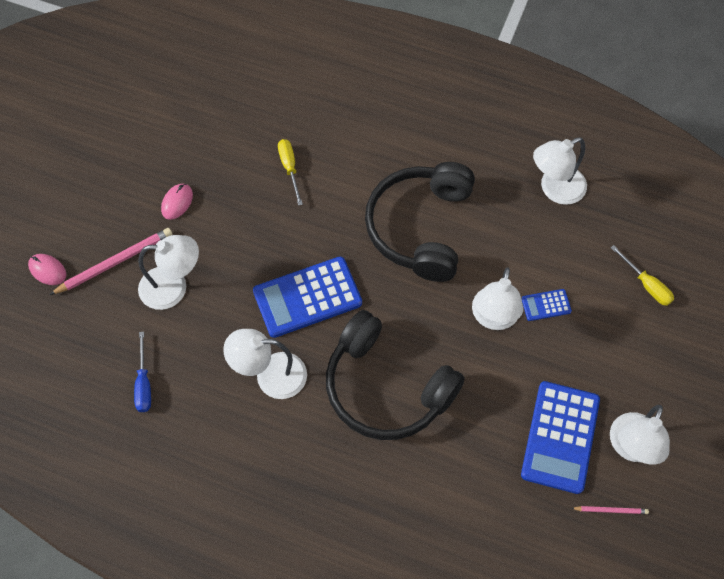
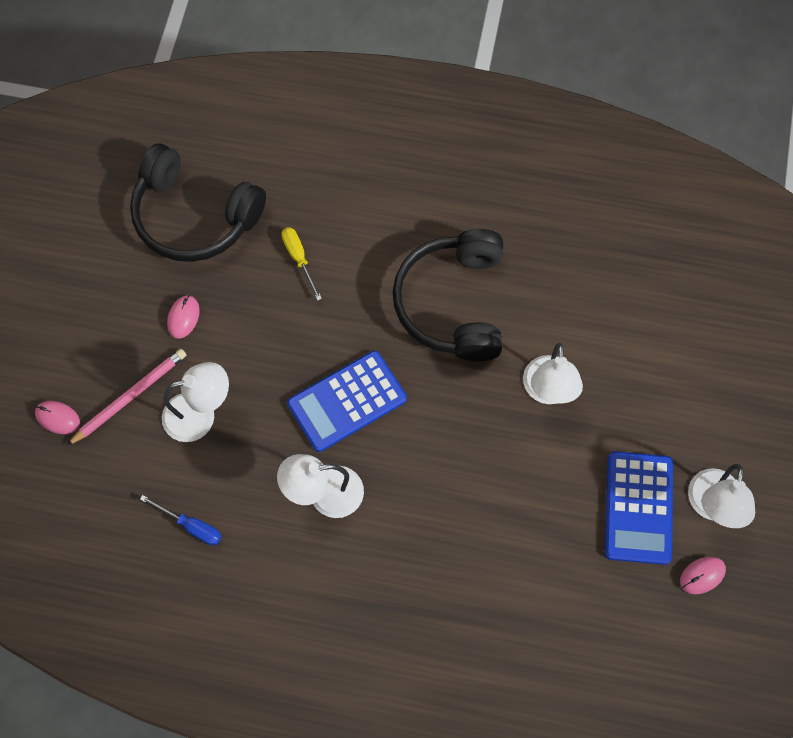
camera: 10 degrees left, 5 degrees up
(144, 383) = (191, 526): blue screwdriver -> blue screwdriver turned 45 degrees counterclockwise
(386, 387) = (449, 486): black headphones -> black headphones (194, 216)
(546, 305) = (600, 368): blue calculator -> none
(555, 189) = (588, 237): white lamp -> none
(611, 510) = (702, 575): pink pencil -> pink mouse
(646, 284) = (701, 328): yellow screwdriver -> none

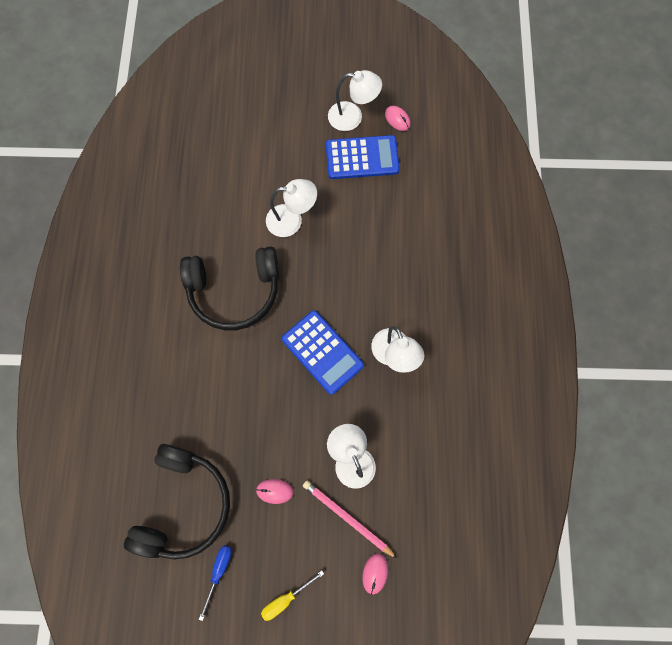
camera: 100 degrees left, 5 degrees up
(191, 526) = (436, 445): blue screwdriver -> blue screwdriver (219, 572)
(299, 259) = (212, 410): yellow screwdriver -> yellow screwdriver (286, 598)

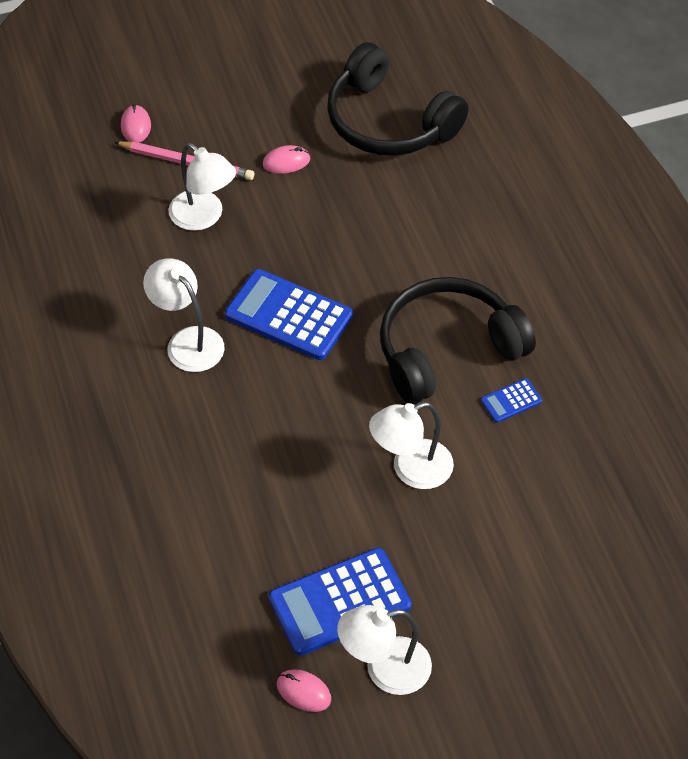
camera: 160 degrees right, 20 degrees down
(184, 504) = (389, 122): black headphones -> black headphones turned 45 degrees counterclockwise
(214, 243) = (511, 401): none -> blue calculator
(219, 572) = (317, 80): blue screwdriver -> none
(286, 598) = (230, 80): yellow screwdriver -> none

